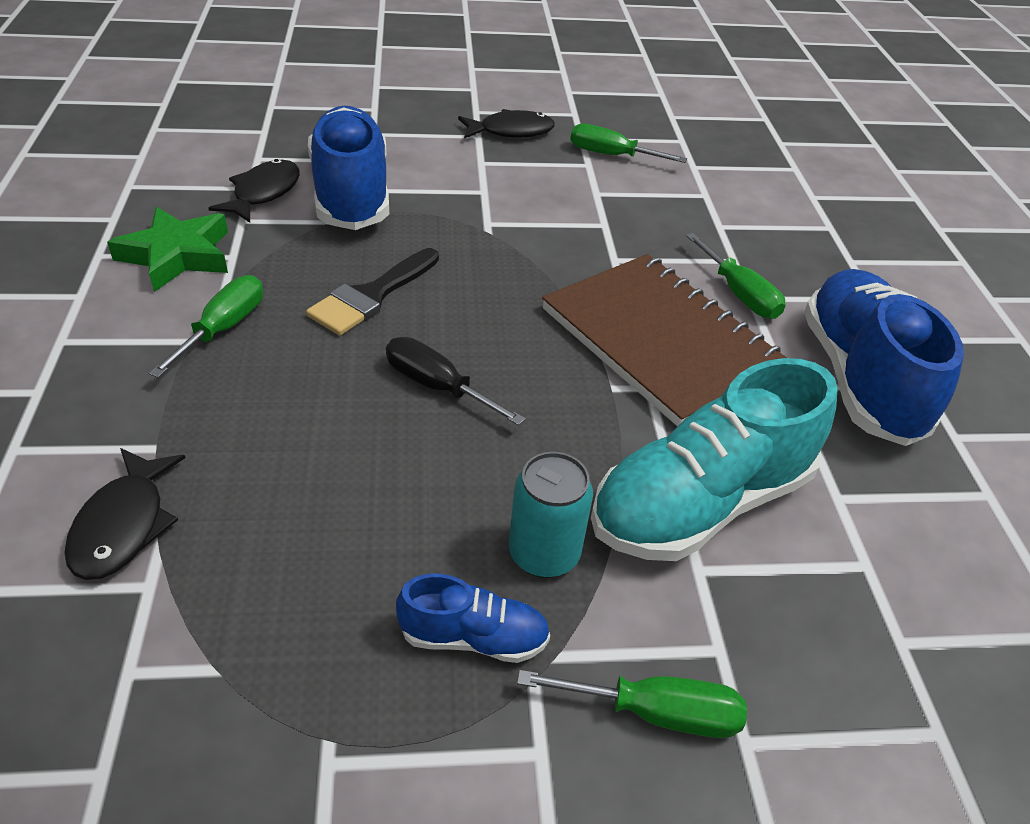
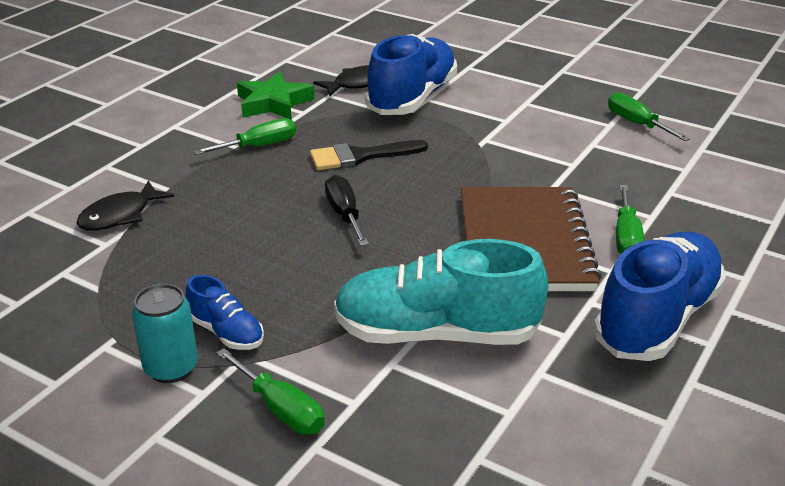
camera: 40 degrees right, 10 degrees down
(511, 131) = (573, 89): black fish -> none
(544, 554) = (308, 315): turquoise can -> turquoise can (171, 368)

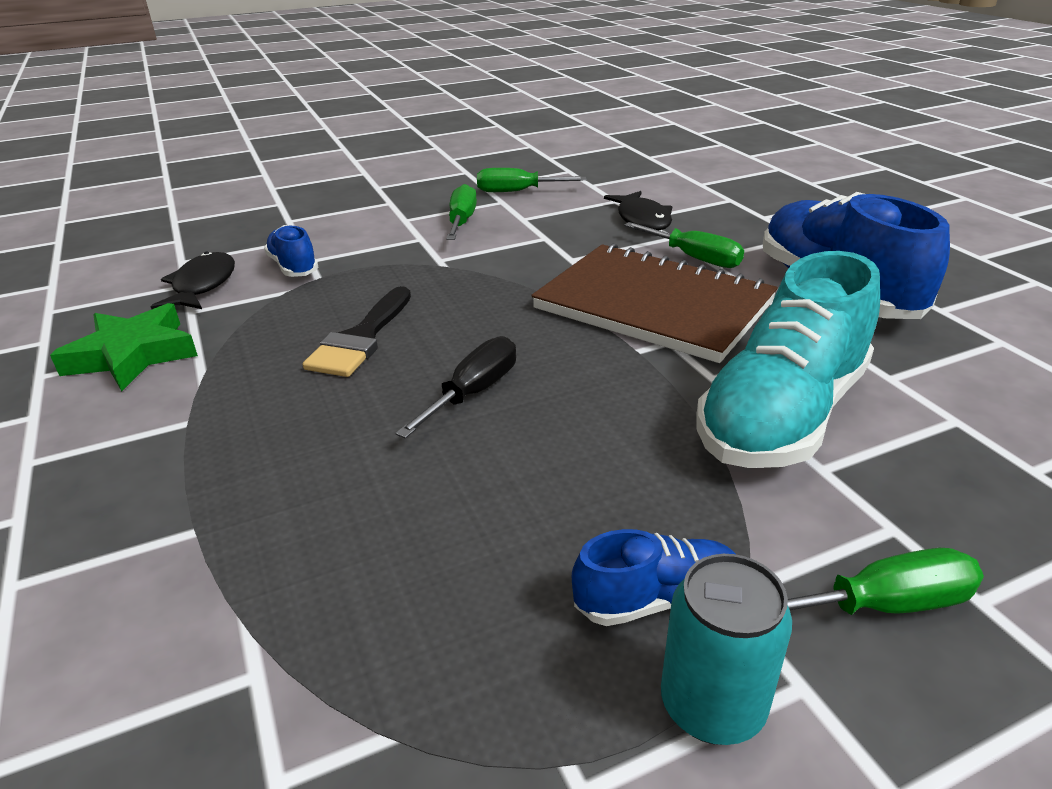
camera: 55 degrees left, 0 degrees up
(120, 215) = (192, 620): black fish -> black fish (642, 219)
(259, 146) = (218, 403): green screwdriver -> green screwdriver (462, 221)
(344, 215) = (473, 392): black screwdriver -> black screwdriver turned 105 degrees clockwise
(412, 98) = (293, 267): blue shoe -> blue shoe, size x0.48

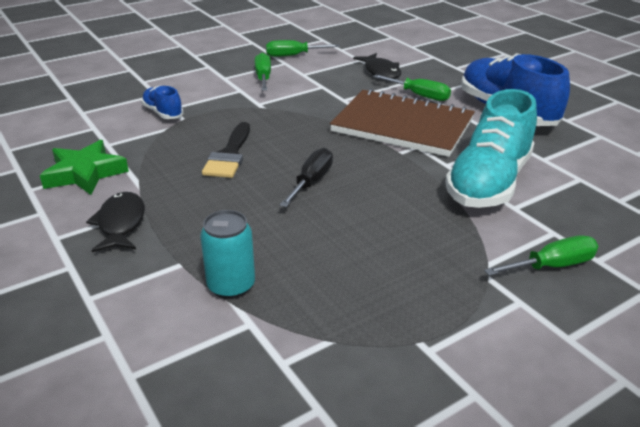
camera: 10 degrees left, 0 degrees up
(202, 285) = (106, 128): black fish -> black fish (121, 224)
(656, 599) = (443, 273): blue shoe -> none
(712, 705) = (480, 313): turquoise can -> turquoise can (231, 286)

